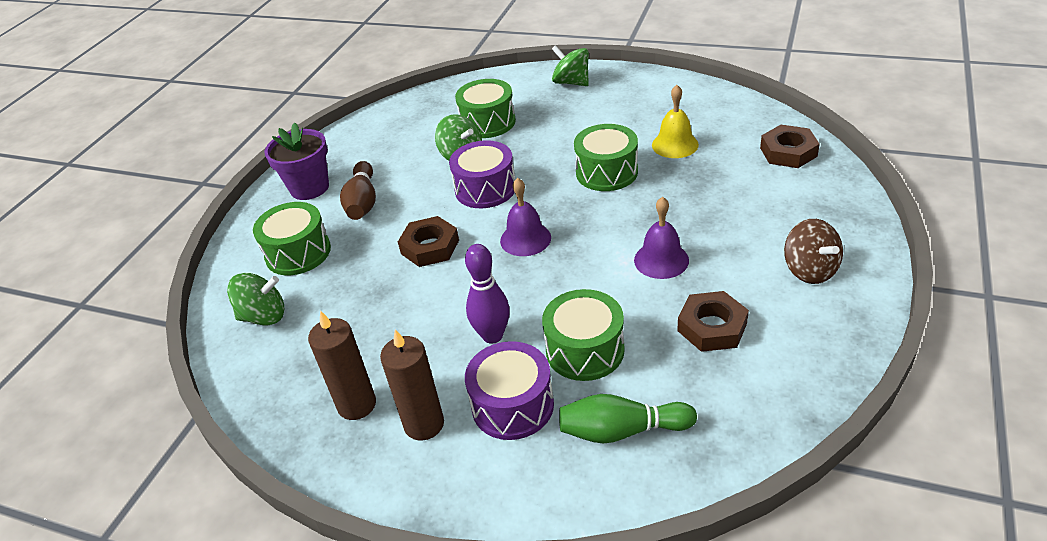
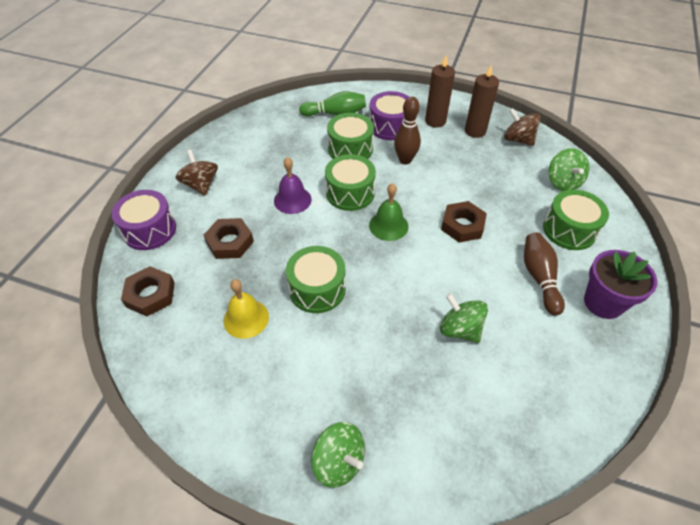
camera: 175 degrees right, 10 degrees up
(264, 316) = (563, 182): green spinning top -> green spinning top turned 90 degrees counterclockwise
(289, 390) = (518, 139): none -> brown spinning top
(485, 189) = (428, 281): purple drum -> purple drum (149, 230)
(488, 122) = (441, 386): green drum -> green drum (350, 193)
(492, 335) = (405, 160): purple bowling pin -> brown bowling pin
(525, 239) = (388, 225): purple bell -> green bell
(712, 327) = (275, 156): brown nut -> brown nut (230, 242)

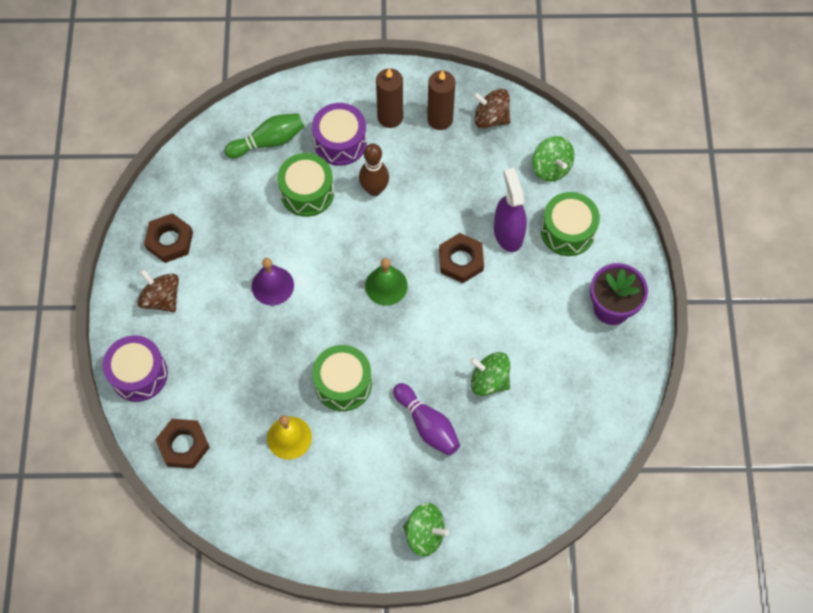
camera: 20 degrees left, 15 degrees up
(230, 242) = (231, 360): brown nut -> brown nut (169, 241)
(350, 193) = (330, 256): green drum -> none
(383, 350) = (427, 425): none -> purple bowling pin
(512, 217) = (508, 233): none -> purple spray bottle
(539, 278) = (549, 299): brown bowling pin -> none

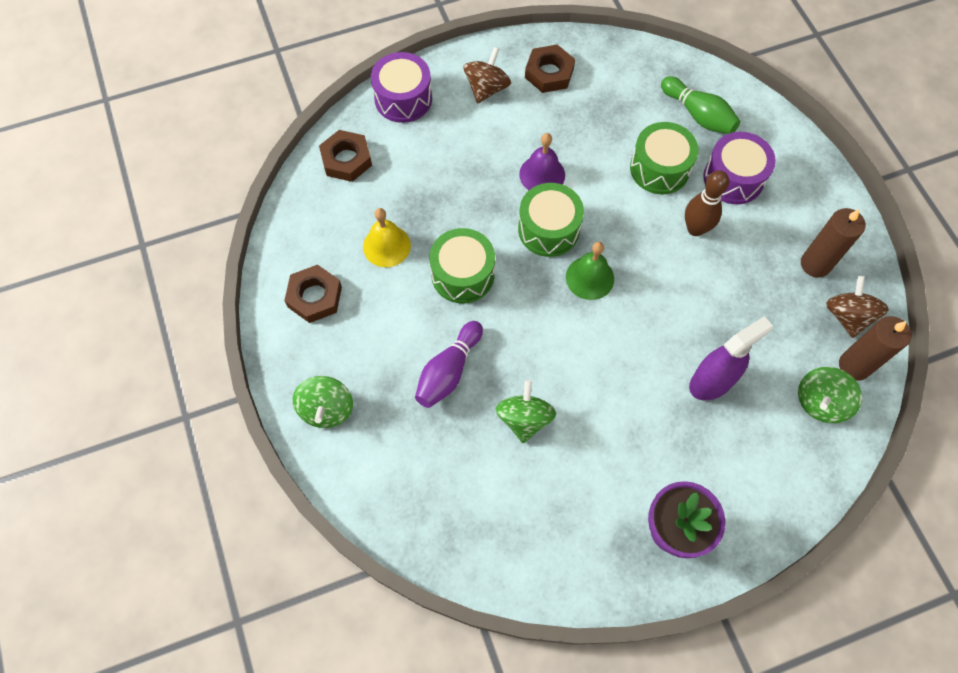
camera: 70 degrees right, 0 degrees up
(390, 117) = (789, 214): brown candle -> brown candle (854, 365)
(461, 260) = (654, 342): brown nut -> brown nut (314, 297)
(567, 231) = (748, 447): green drum -> green drum (548, 229)

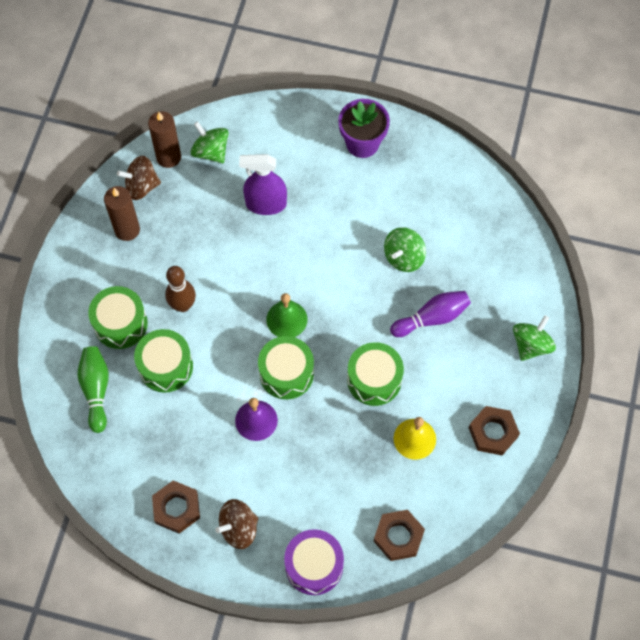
camera: 145 degrees left, 0 degrees up
(733, 178) = (120, 324): purple drum -> green drum
(820, 402) = (211, 151): green spinning top -> green spinning top turned 120 degrees counterclockwise
(847, 316) = (141, 186): brown spinning top -> brown spinning top turned 45 degrees clockwise

